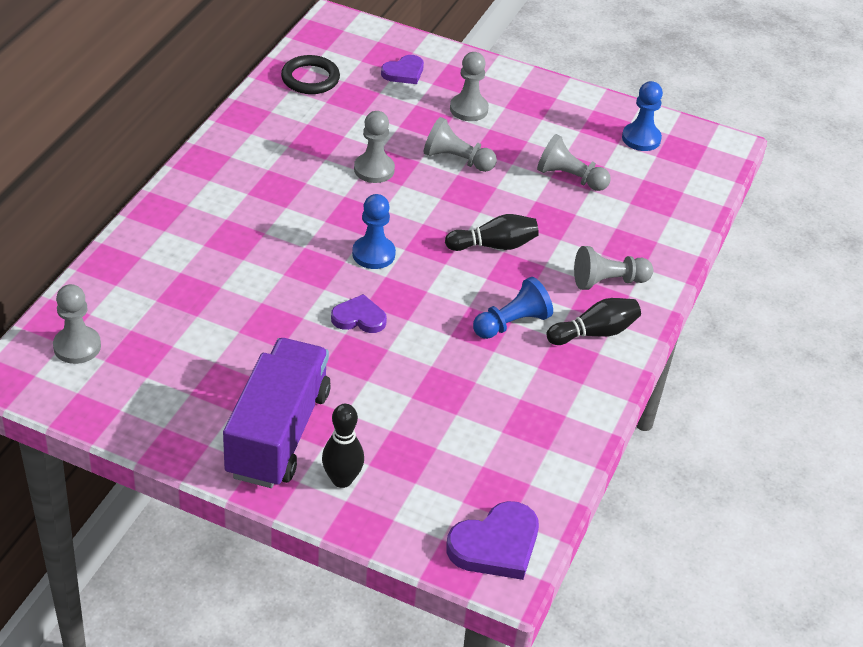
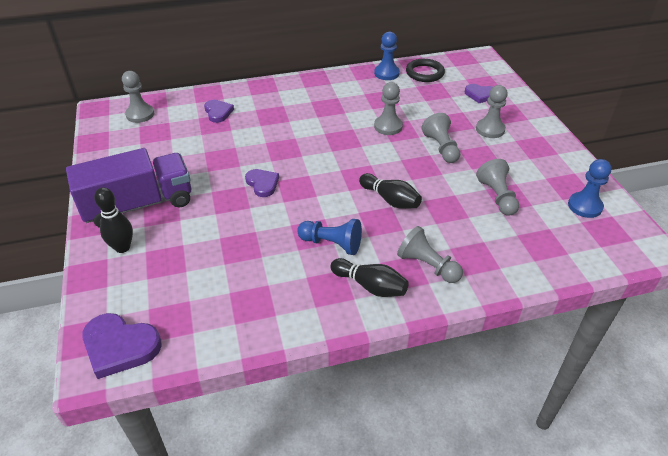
camera: 55 degrees right, 0 degrees up
(168, 278) = (218, 112): none -> purple heart
(373, 254) = (320, 161): blue pawn -> blue pawn (386, 73)

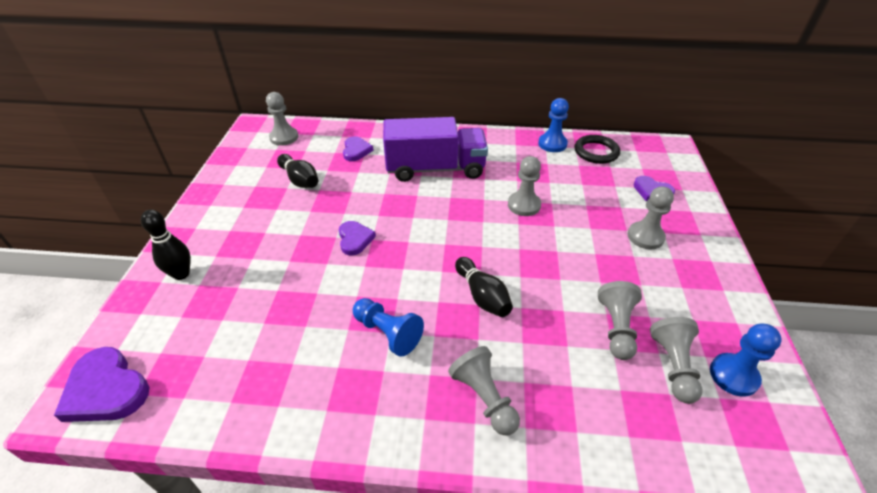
camera: 20 degrees right, 0 degrees up
(139, 205) = (224, 231): purple truck -> purple truck (435, 169)
(370, 286) = (402, 403): black bowling pin -> black bowling pin (300, 180)
(441, 148) = (574, 246): grey pawn -> grey pawn (673, 366)

